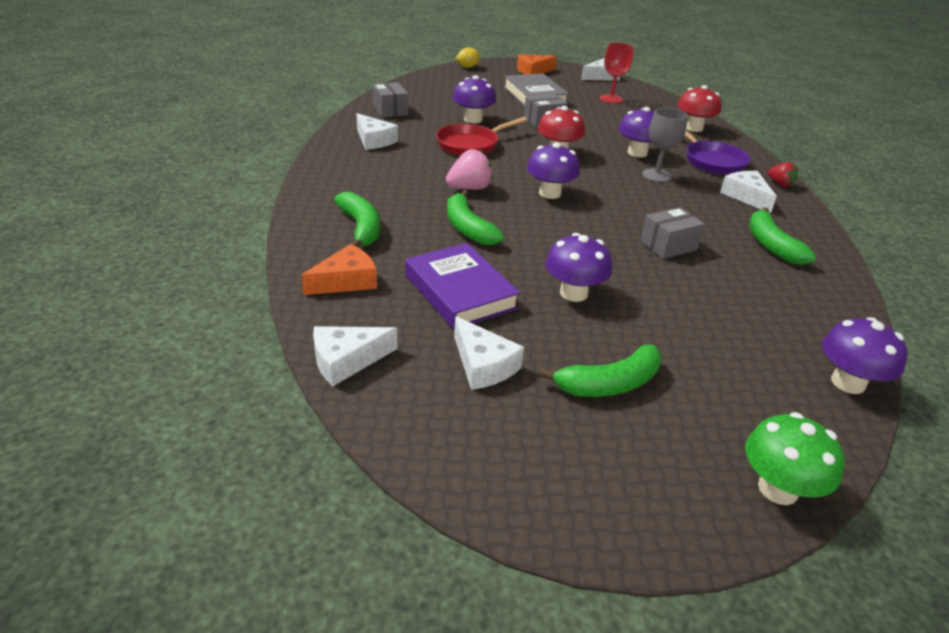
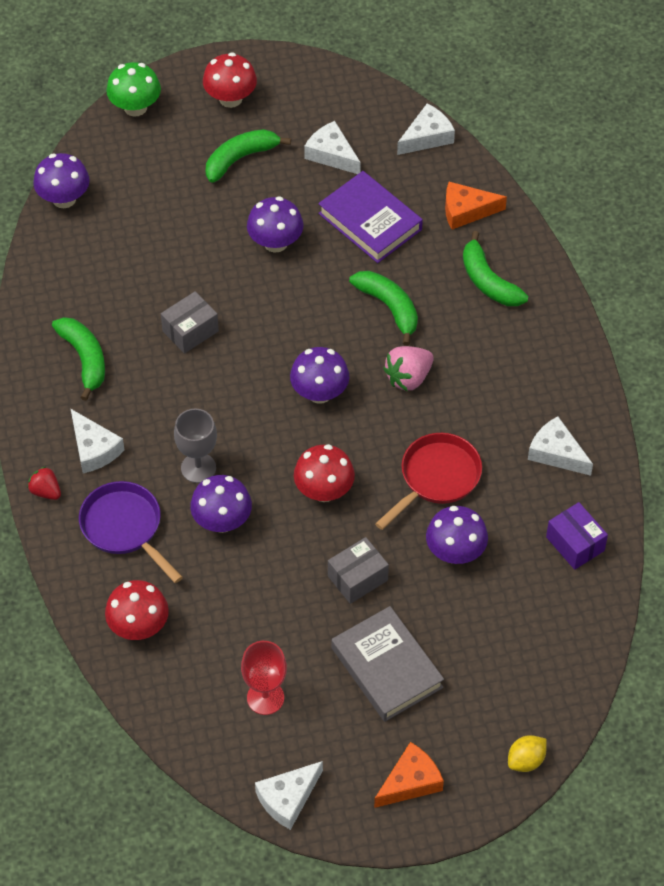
camera: 170 degrees right, 20 degrees up
(346, 281) = (466, 211): orange cheese -> orange cheese turned 45 degrees clockwise
(390, 110) = (575, 544): grey box -> purple box
(620, 471) = (230, 98): none -> red mushroom

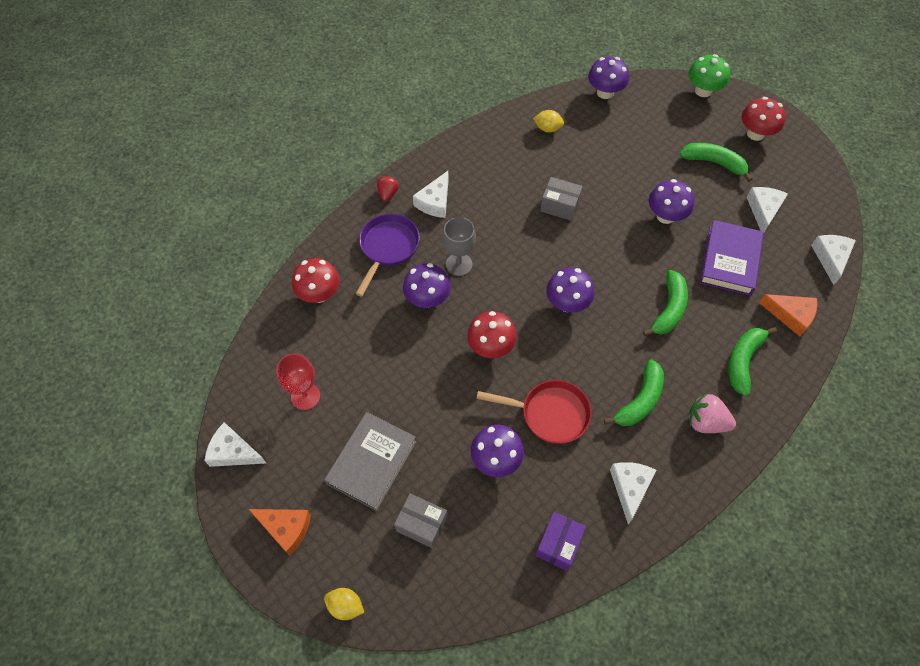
camera: 60 degrees right, 5 degrees up
(73, 283) = (547, 128): none -> yellow lemon
(84, 359) = (497, 163): green banana -> green banana (640, 400)
(357, 578) = (434, 405): grey box -> grey box (421, 524)
(408, 378) = (620, 352): pink strawberry -> pink strawberry (706, 422)
(427, 137) = (830, 258): white cheese -> white cheese turned 105 degrees counterclockwise
(466, 211) = (791, 315): orange cheese -> orange cheese turned 150 degrees clockwise

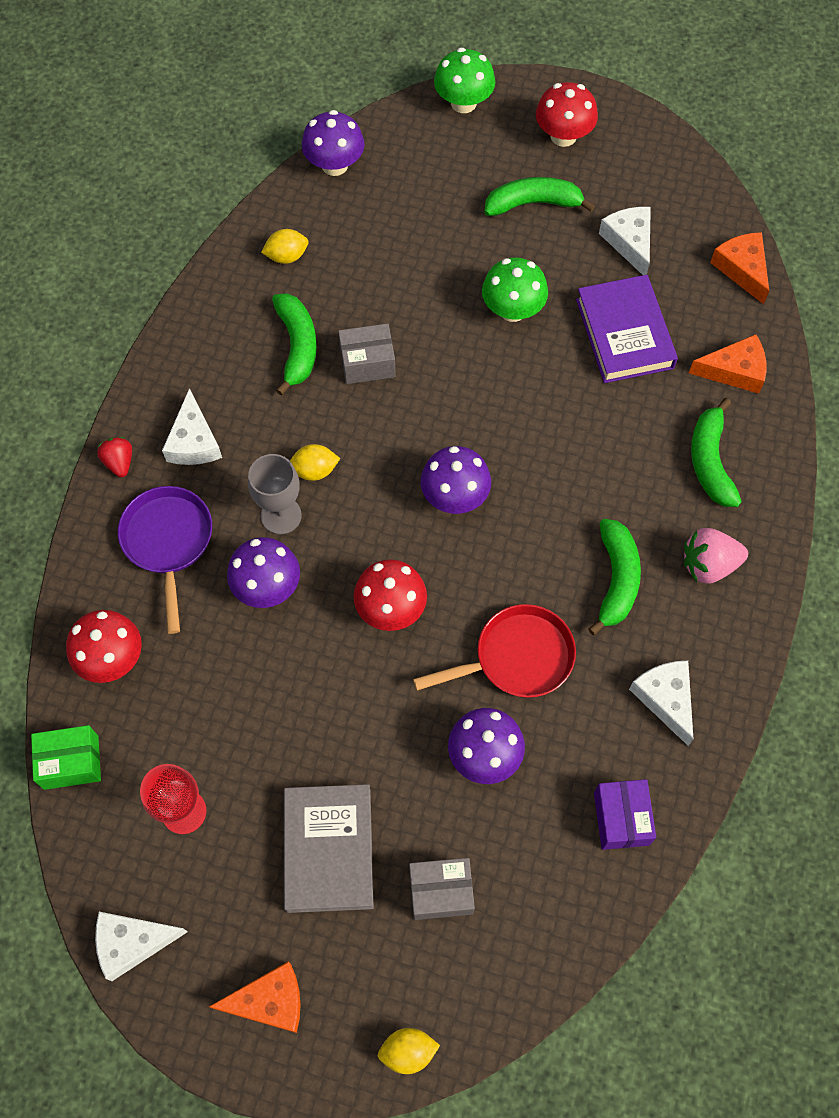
camera: 30 degrees left, 5 degrees up
(263, 337) = (71, 762): none -> green box
(493, 249) = (314, 470): none -> yellow lemon
(665, 216) = (512, 309): purple mushroom -> green mushroom
(669, 309) = (586, 438): green banana -> green banana (297, 346)
(830, 258) = (742, 269): white cheese -> orange cheese

